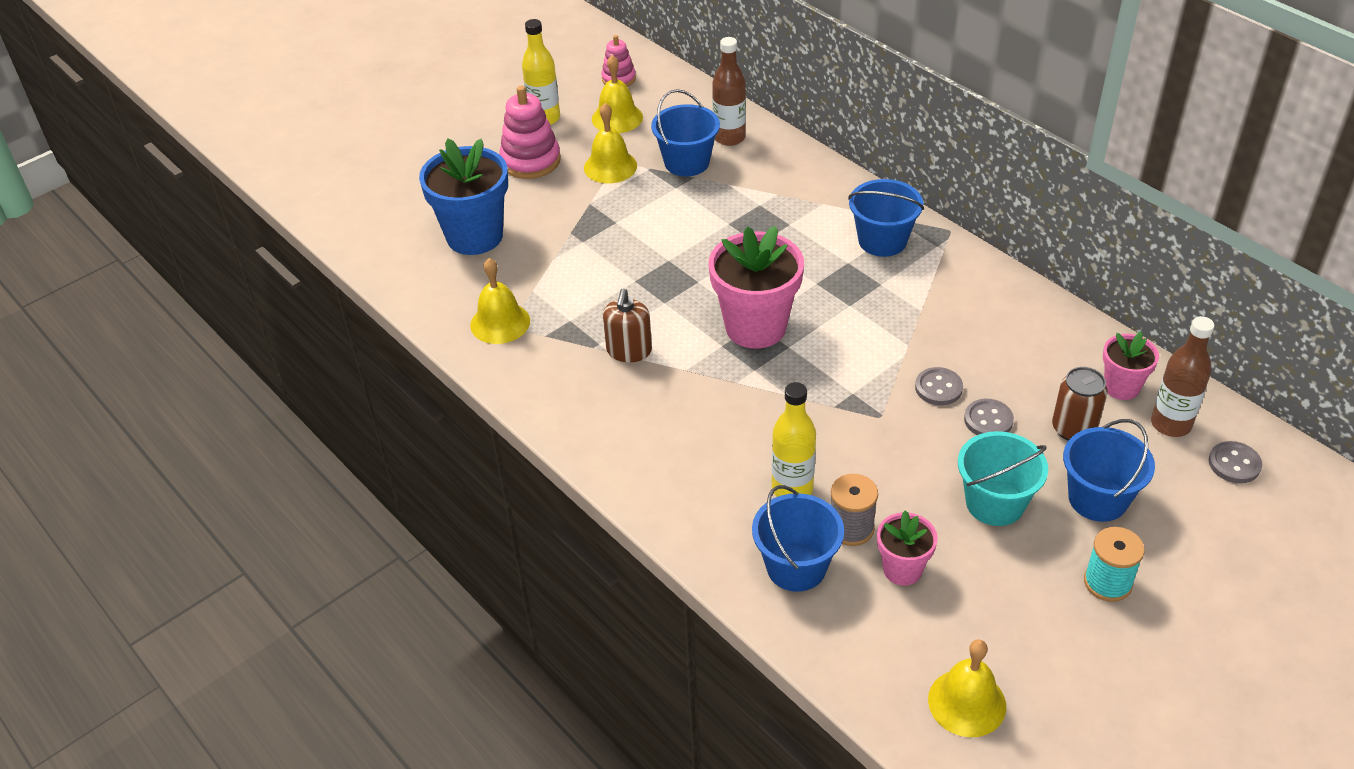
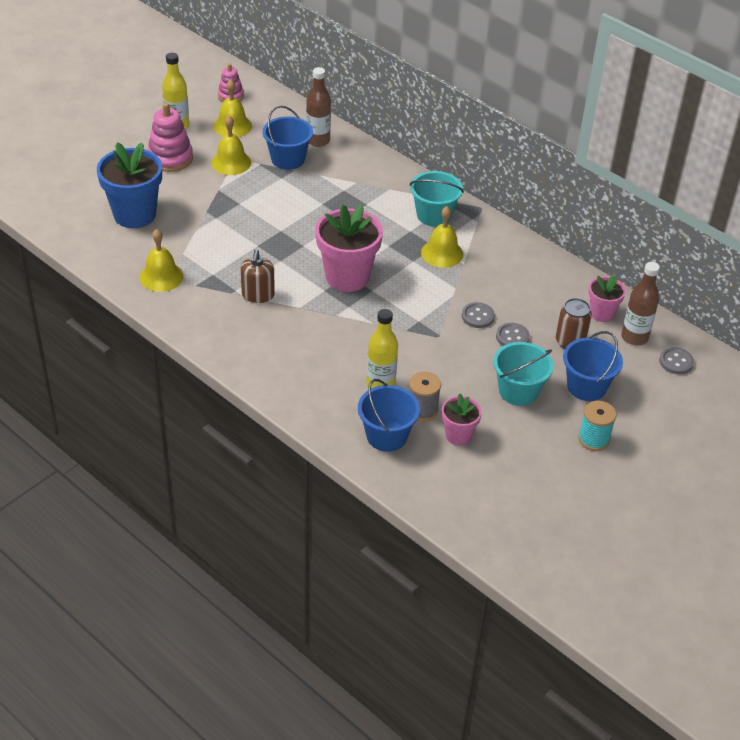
camera: 10 degrees left, 0 degrees up
(882, 240) = (434, 215): blue bucket -> turquoise bucket
(967, 702) = (504, 516): yellow bell -> yellow bell (442, 253)

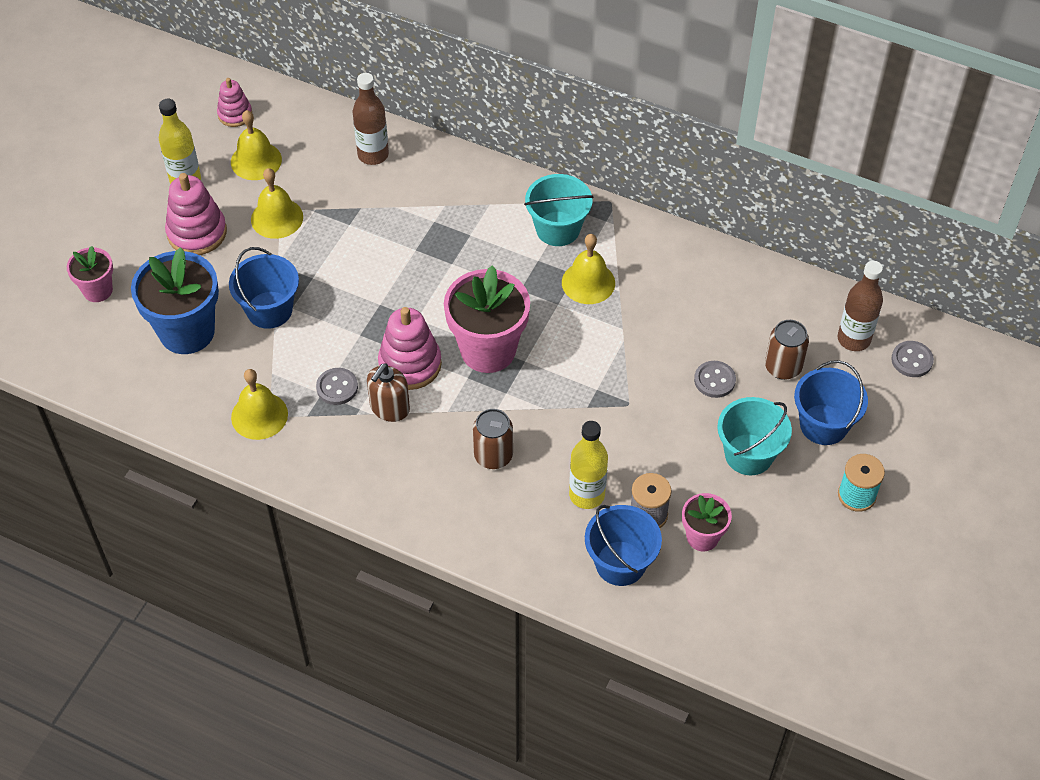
camera: 15 degrees left, 10 degrees up
(258, 295) = (389, 408): brown soap dispenser -> brown soap dispenser turned 45 degrees clockwise
(285, 272) = (410, 364): none -> pink stacking toy
(288, 159) = (346, 193): blue bucket -> blue bucket (269, 310)
(321, 343) = (493, 456): none -> brown can
(477, 316) = (664, 362): grey button -> grey button (337, 387)
(601, 313) = (805, 316): pink flower pot -> pink flower pot (98, 290)

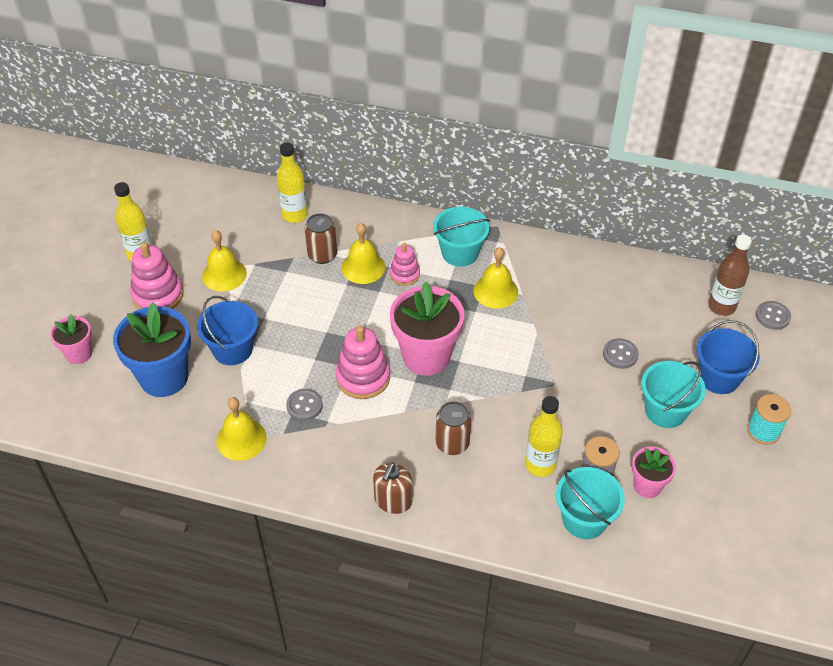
camera: 10 degrees left, 5 degrees down
(235, 114) = (173, 198): pink stacking toy -> pink stacking toy (404, 274)
(256, 160) = (197, 232): yellow bell -> yellow bell (363, 267)
(373, 155) = (294, 215): brown bottle -> yellow bottle
(389, 408) = (353, 416): brown soap dispenser -> brown soap dispenser (393, 501)
(620, 563) = (584, 519): blue bucket -> turquoise bucket
(783, 367) = (672, 336): brown can -> brown can (322, 255)

